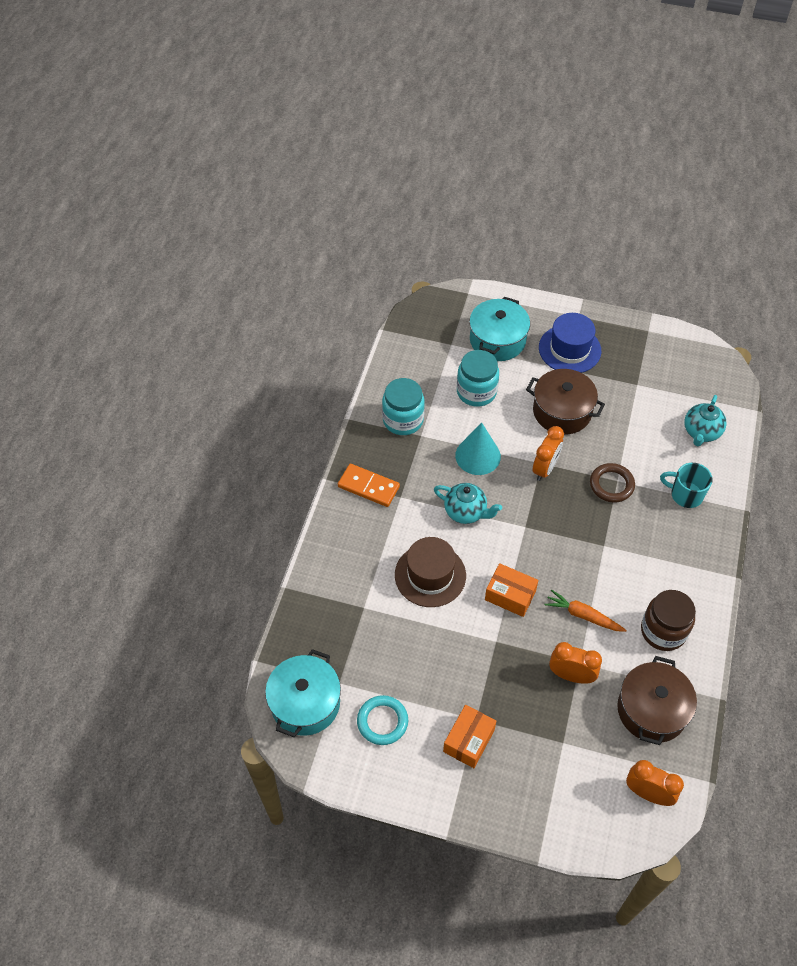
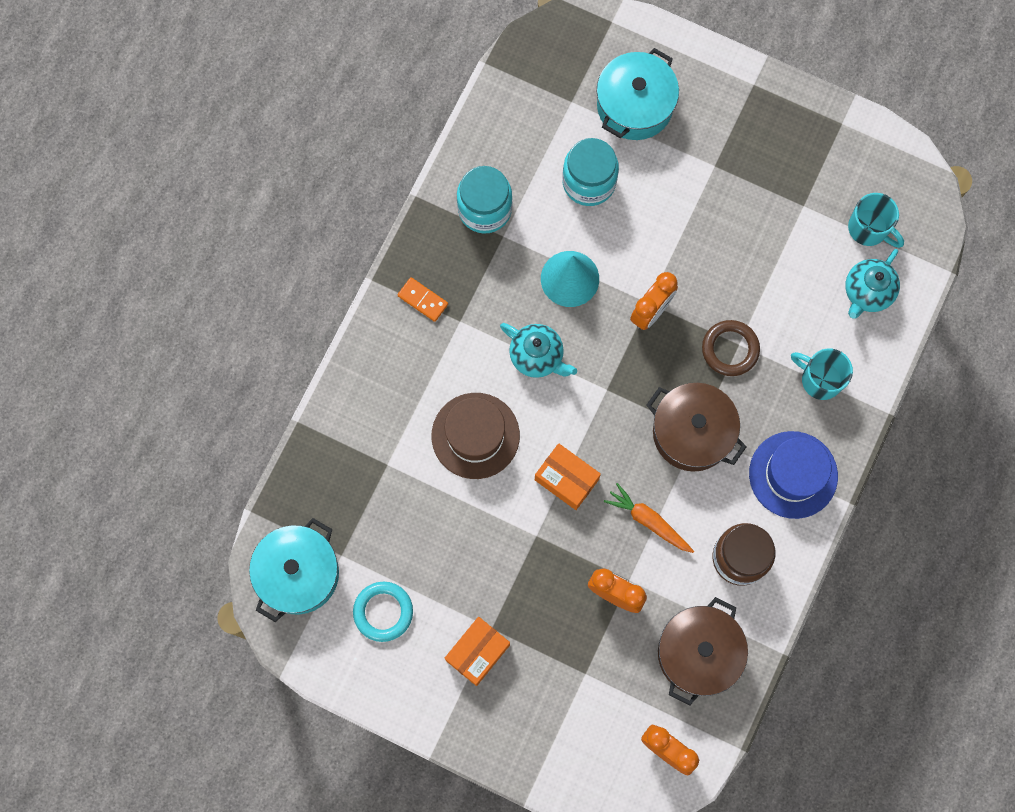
camera: 10 degrees right, 20 degrees up
(368, 487) = (423, 300): orange domino -> orange domino, size x0.65
(562, 411) = (694, 231): brown pot -> brown pot (692, 432)
(569, 349) = (728, 136): blue hat -> blue hat (793, 474)
(689, 392) = (869, 229): none -> turquoise mug

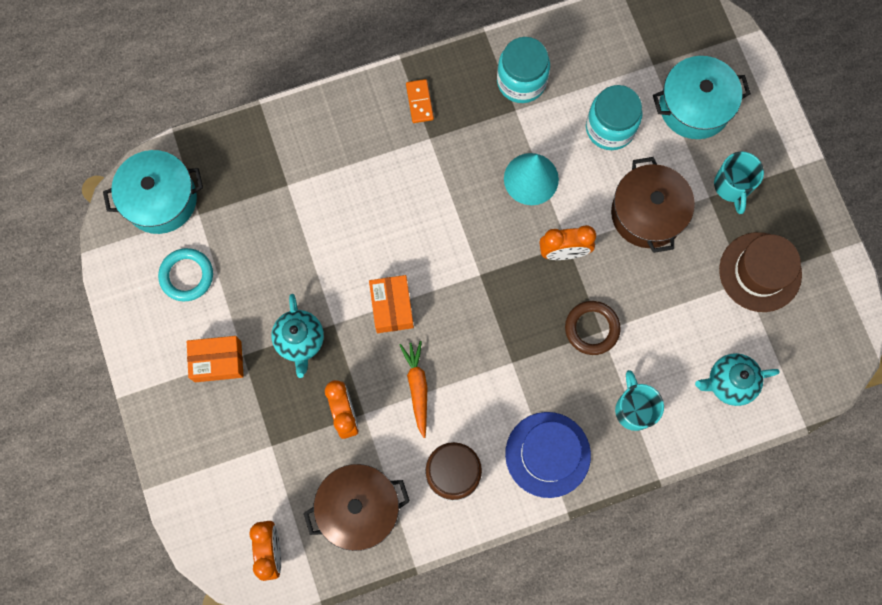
camera: 45 degrees right, 0 degrees up
(475, 435) = (362, 221): brown hat -> brown hat (760, 272)
(537, 356) = (456, 209): turquoise teapot -> turquoise teapot (300, 341)
(692, 432) = (508, 358): brown pot -> brown pot (647, 213)
(869, 229) = (776, 341): turquoise mug -> turquoise mug (732, 186)

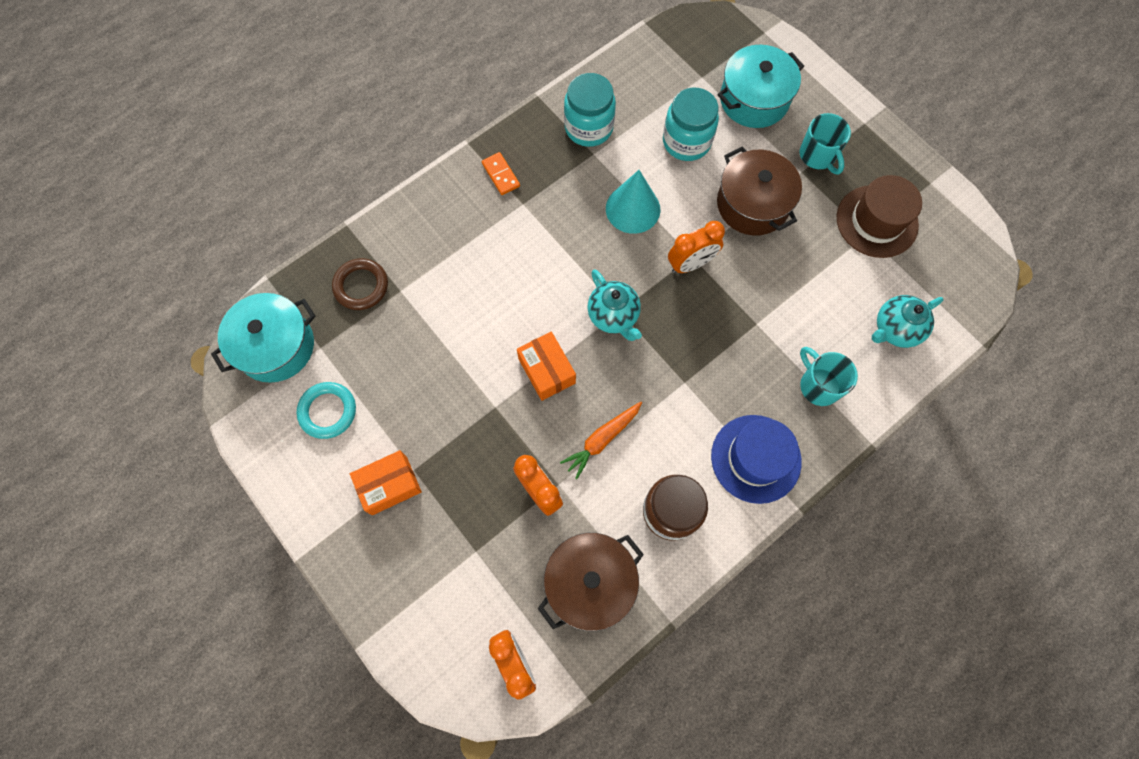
camera: 20 degrees left, 5 degrees down
(300, 341) = (467, 435): turquoise teapot -> turquoise teapot (613, 316)
(417, 388) = (602, 440): orange carrot -> orange carrot turned 105 degrees counterclockwise
(592, 328) = (746, 324): brown ring -> brown ring (361, 286)

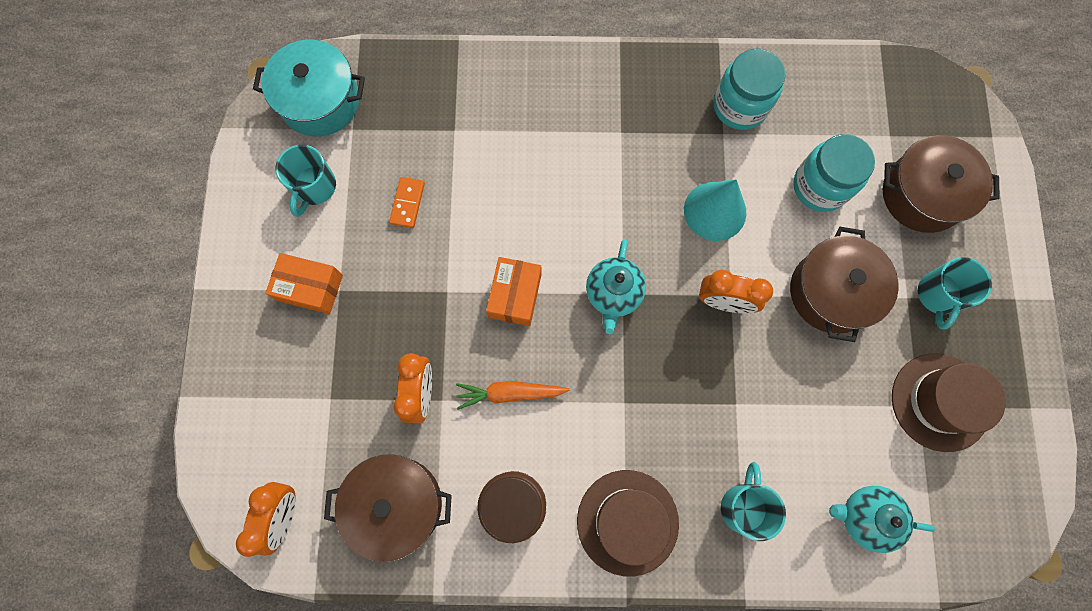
camera: 40 degrees right, 5 degrees up
(328, 411) = (314, 187): turquoise ring -> turquoise mug
(361, 286) = (426, 102): brown ring -> none
(501, 175) = (624, 92): orange domino -> orange domino (407, 203)
(754, 100) = (922, 194): turquoise pot -> brown pot
(755, 458) = (627, 522): blue hat -> brown hat

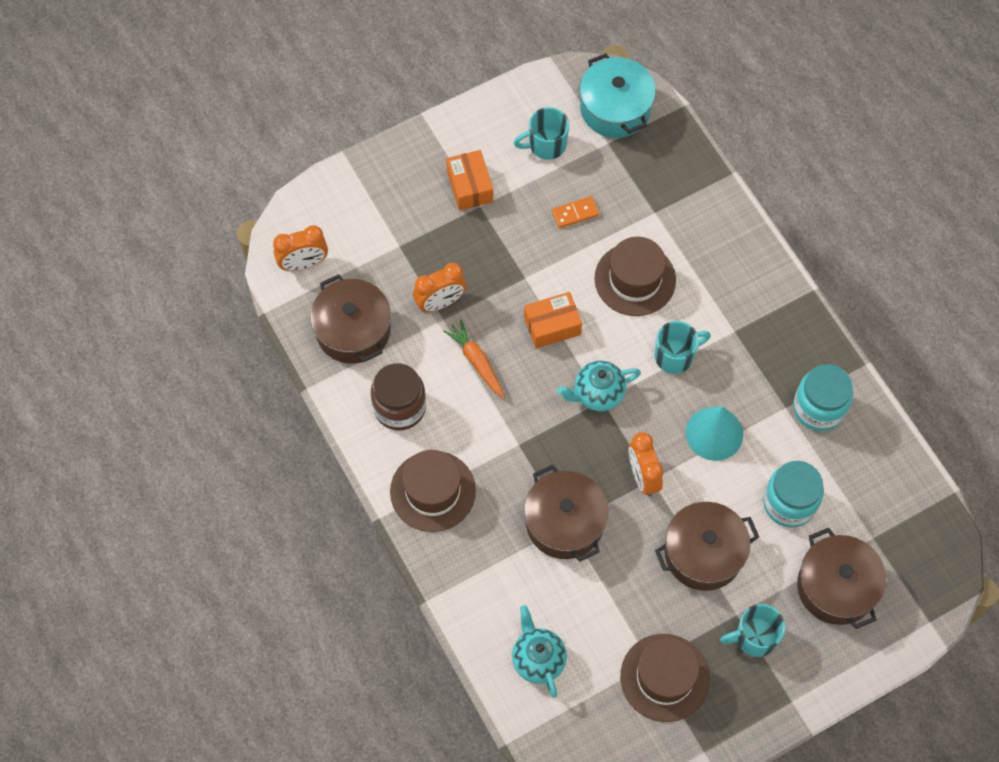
camera: 60 degrees right, 10 degrees down
(513, 189) = (635, 279): none -> brown hat
(732, 405) = (564, 522): none -> brown pot
(743, 506) = (493, 567): turquoise mug -> turquoise mug (675, 356)

